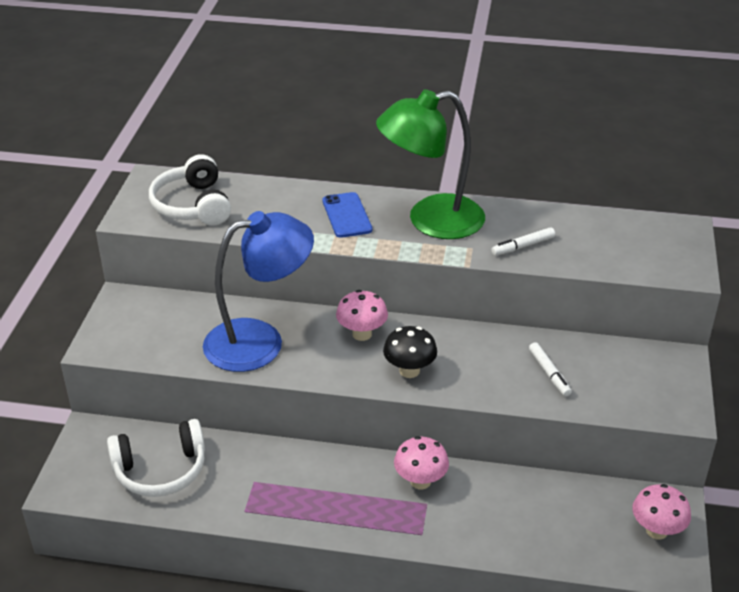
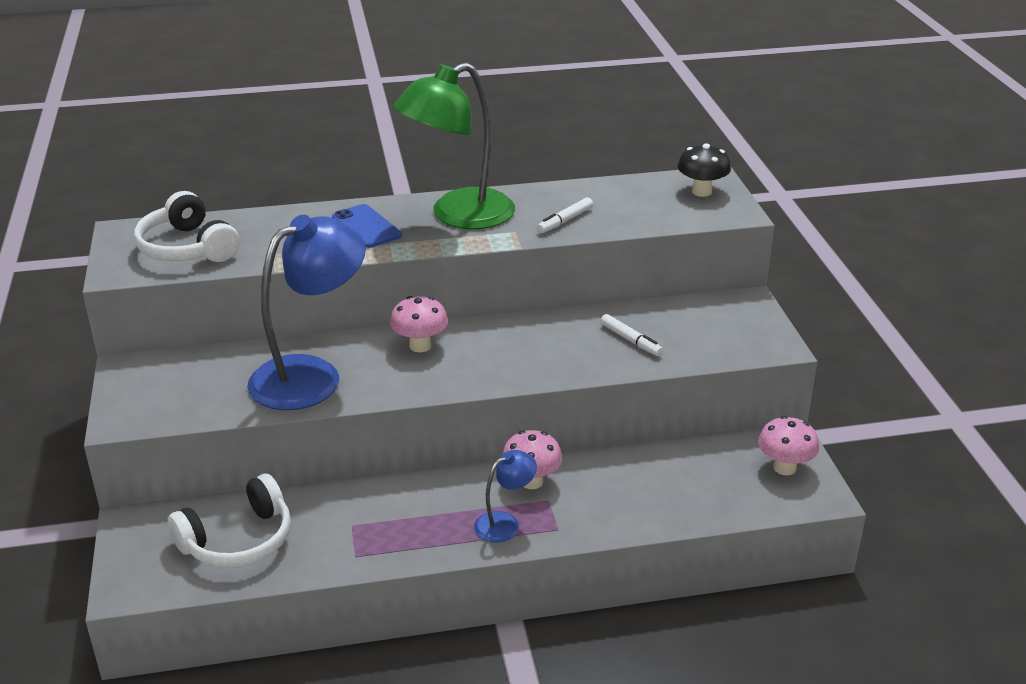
camera: 20 degrees left, 5 degrees down
(379, 515) = (505, 523): none -> blue lamp
(409, 371) = (488, 368): black mushroom -> black mushroom (701, 191)

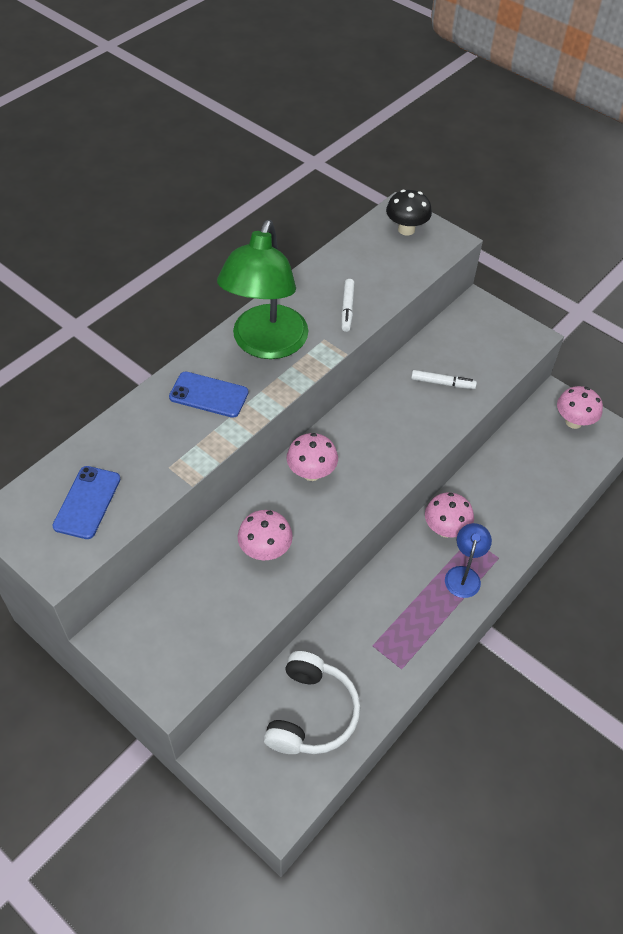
camera: 40 degrees left, 20 degrees up
(187, 248) = (87, 502): white headphones -> blue phone
(311, 375) = (265, 550): blue lamp -> pink mushroom

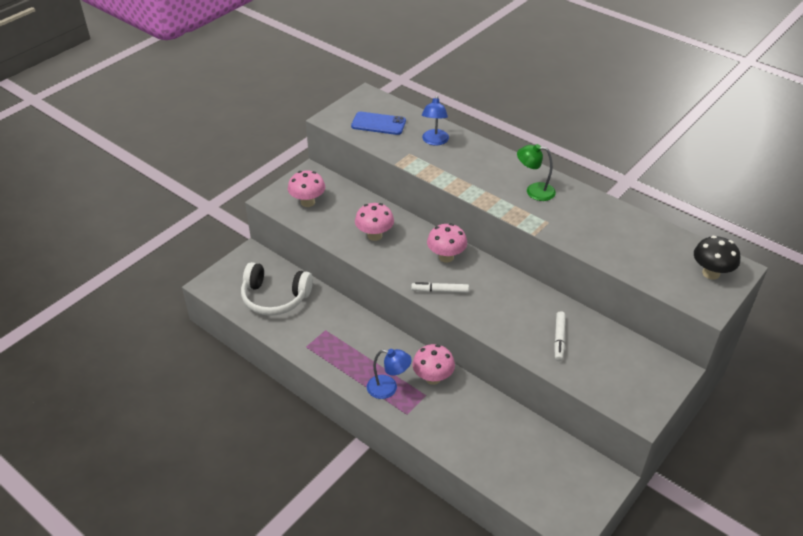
camera: 90 degrees right, 10 degrees down
(145, 436) = (434, 141): none -> blue lamp
(209, 395) = (476, 166): blue phone -> none
(265, 344) = (534, 191): green lamp -> green lamp, size x0.47
(347, 308) = (588, 235): white marker -> white marker (440, 291)
(573, 422) = (577, 491): pink mushroom -> pink mushroom (308, 202)

